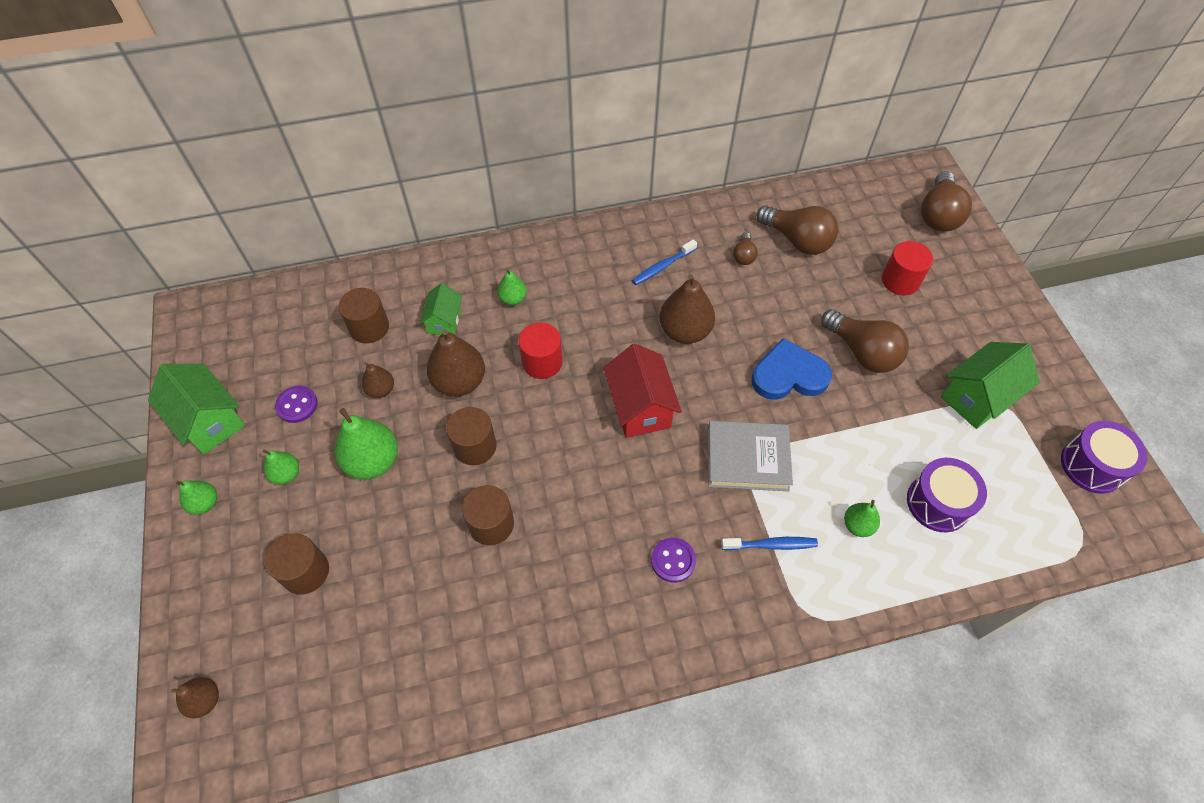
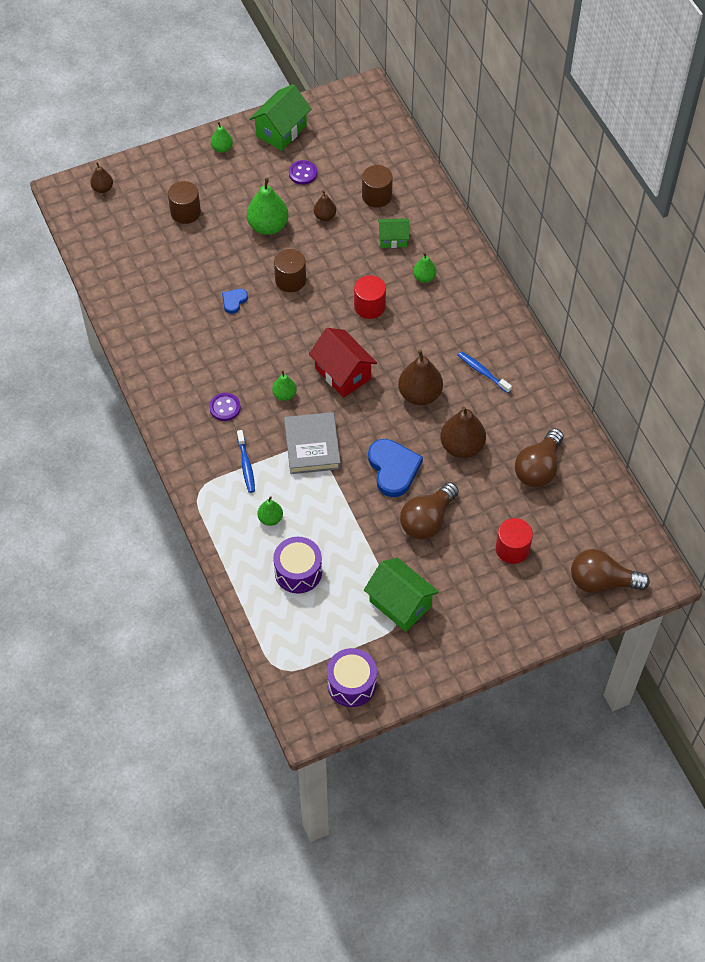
camera: 80 degrees right, 0 degrees up
(286, 474) = (250, 183): green pear -> green pear (284, 395)
(459, 382) = (341, 260): brown pear -> brown pear (462, 446)
(491, 524) = (234, 301): brown cylinder -> blue heart
(640, 407) = (342, 373): red house -> red house turned 75 degrees clockwise
(743, 255) = (510, 429): brown light bulb -> none

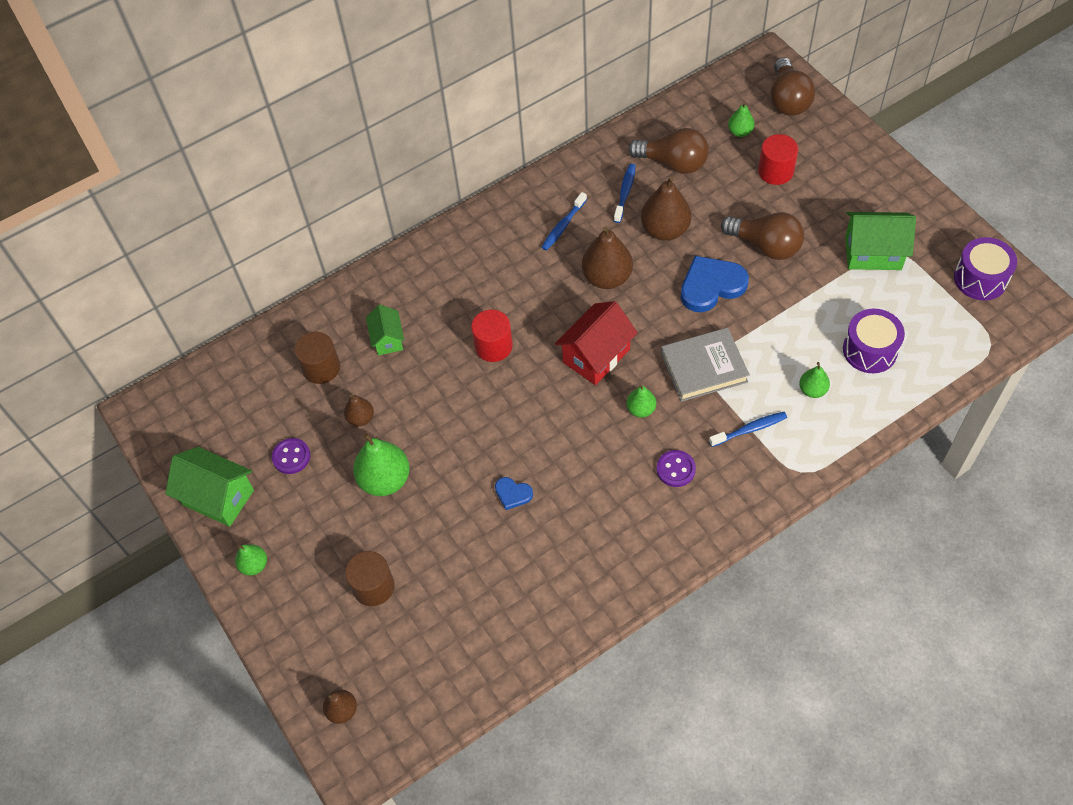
camera: 95 degrees left, 0 degrees up
(290, 280) = (468, 437): brown cylinder -> none
(400, 604) = (873, 253): green house -> green house turned 60 degrees clockwise
(424, 277) = (441, 299): green pear -> green pear (740, 132)
(511, 424) = (625, 192): none -> blue toothbrush

